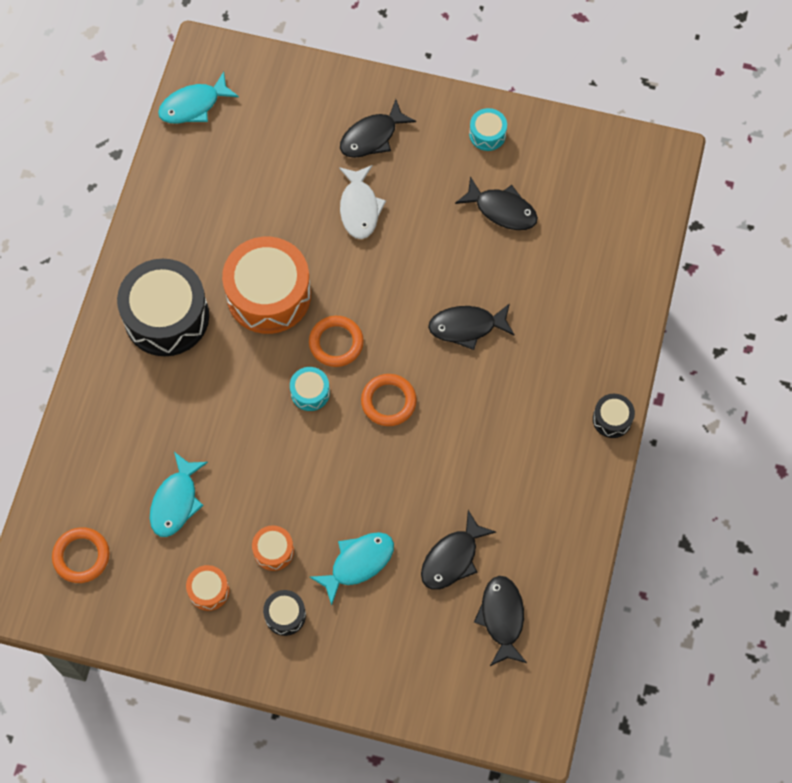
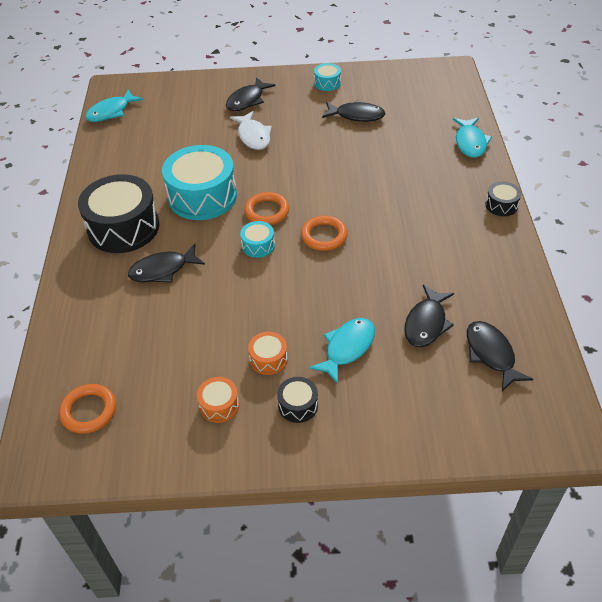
camera: 15 degrees left, 20 degrees down
(176, 501) = (167, 346): turquoise fish -> turquoise fish (470, 142)
(269, 294) = (202, 196): orange drum -> turquoise drum
(467, 327) = (363, 180): black fish -> black fish (163, 270)

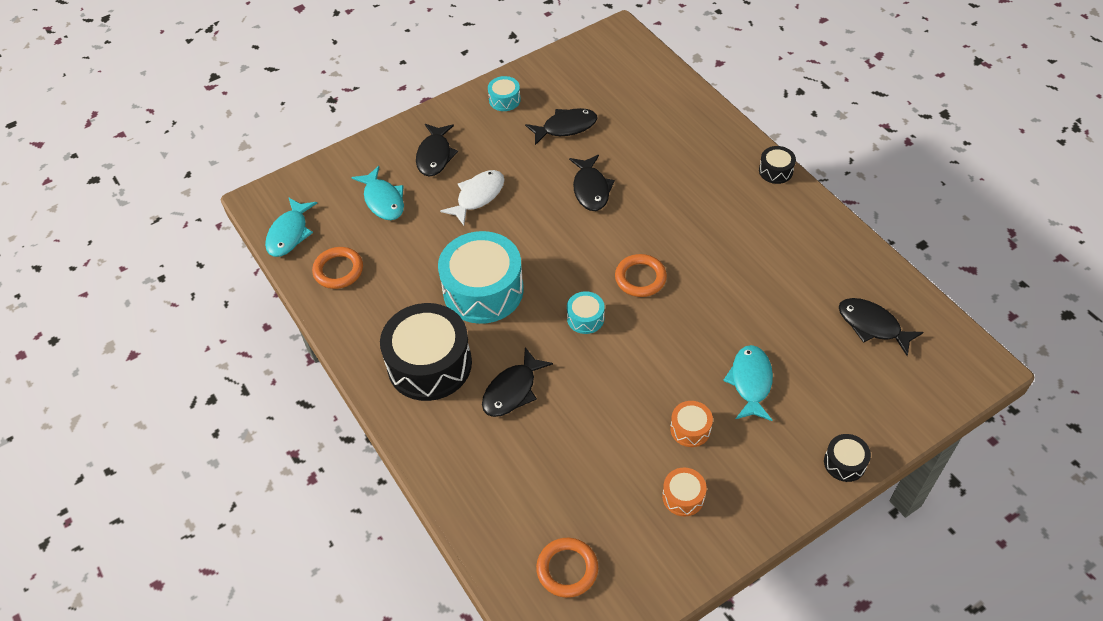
camera: 30 degrees left, 5 degrees up
(253, 136) = (478, 196): white fish -> white fish turned 90 degrees counterclockwise
(267, 211) = (563, 277): orange ring -> orange ring (338, 270)
(298, 405) = (751, 459): black drum -> black drum (844, 463)
(426, 323) = (799, 323): black fish -> black fish (591, 189)
(470, 142) = (699, 113): turquoise fish -> turquoise fish (383, 200)

